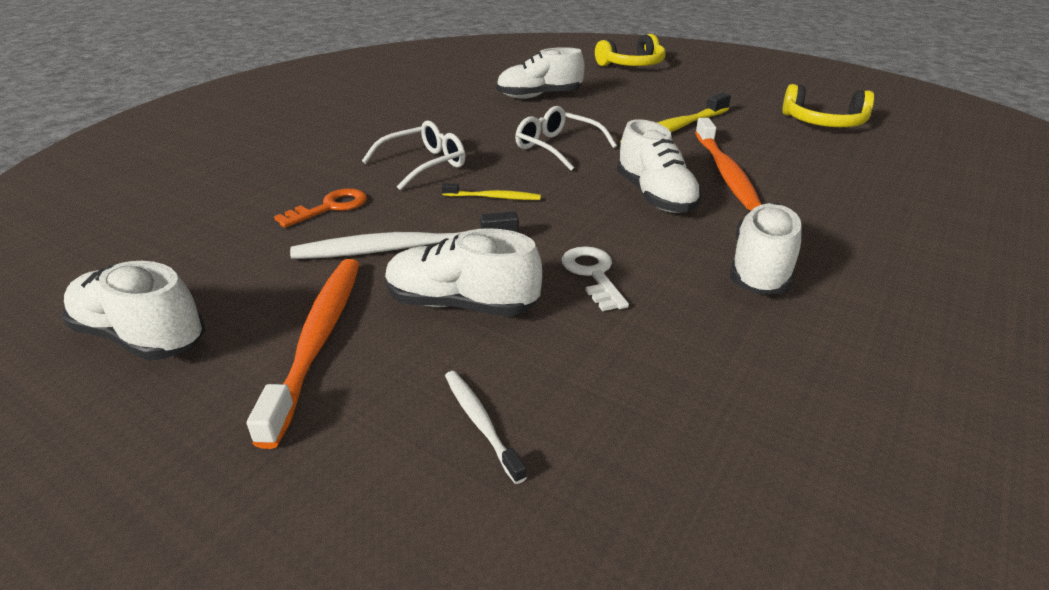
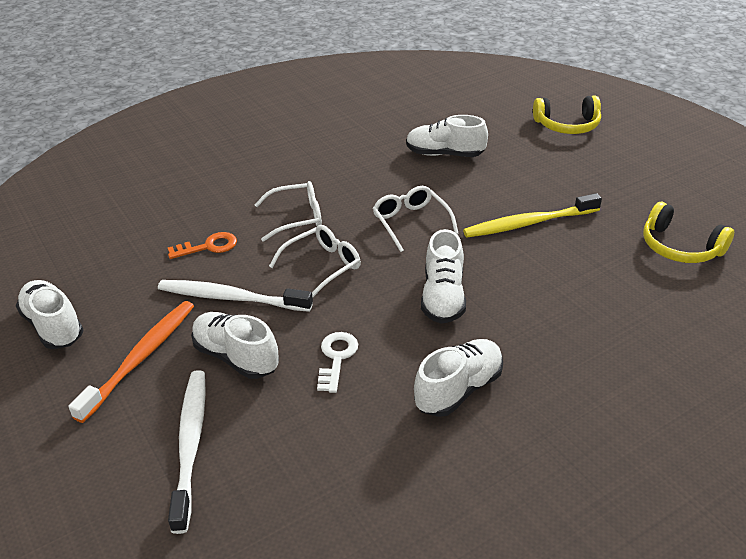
camera: 25 degrees right, 5 degrees up
(480, 423) = (190, 444): white toothbrush -> white toothbrush, size x1.97
(493, 197) = (323, 266): yellow toothbrush -> white glasses
(724, 171) = (525, 284): orange toothbrush -> none

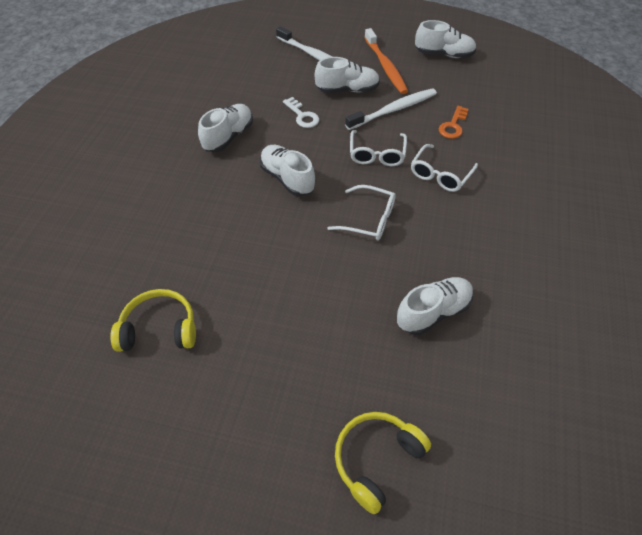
camera: 135 degrees right, 15 degrees up
(458, 389) = (228, 136): white shoe -> white shoe turned 150 degrees counterclockwise
(528, 223) = (290, 275): yellow toothbrush -> none

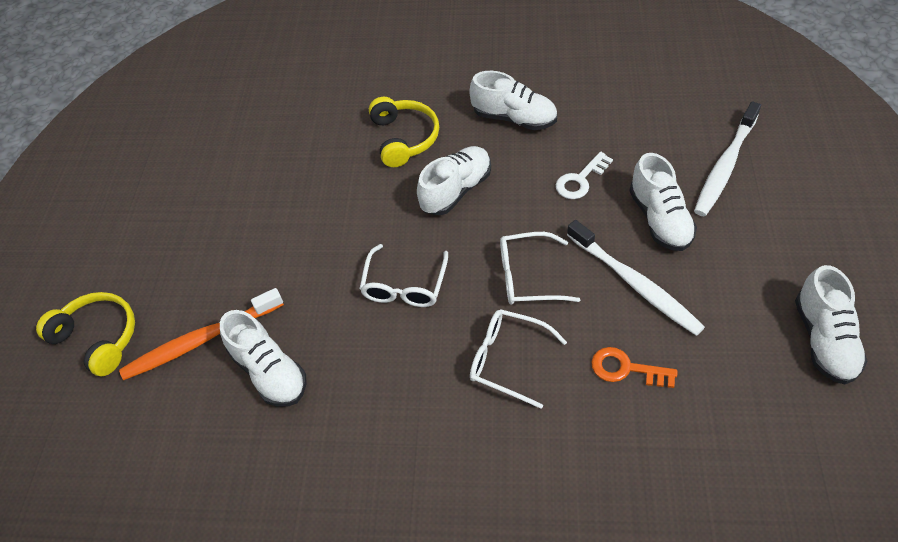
camera: 85 degrees right, 0 degrees up
(159, 329) = (236, 141): yellow headphones -> yellow headphones (404, 138)
(385, 66) = (743, 258): orange toothbrush -> orange toothbrush (201, 340)

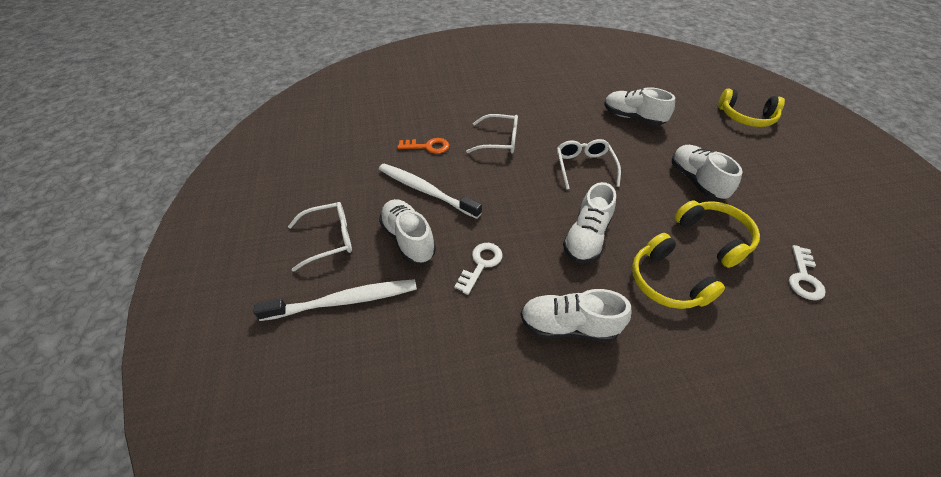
camera: 160 degrees right, 5 degrees down
(201, 340) = (686, 124): orange toothbrush -> none
(276, 125) = (803, 277): none -> white key
(321, 171) = (714, 237): none -> yellow headphones
(527, 276) = (502, 184): white glasses -> white glasses (330, 239)
(725, 166) = (344, 301): white toothbrush -> white toothbrush turned 60 degrees clockwise
(824, 340) = (301, 177): white shoe -> white shoe (696, 181)

